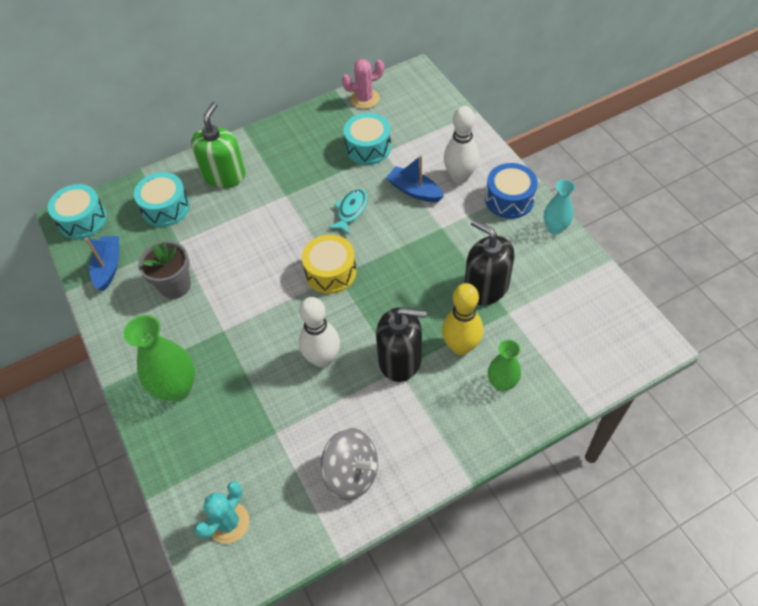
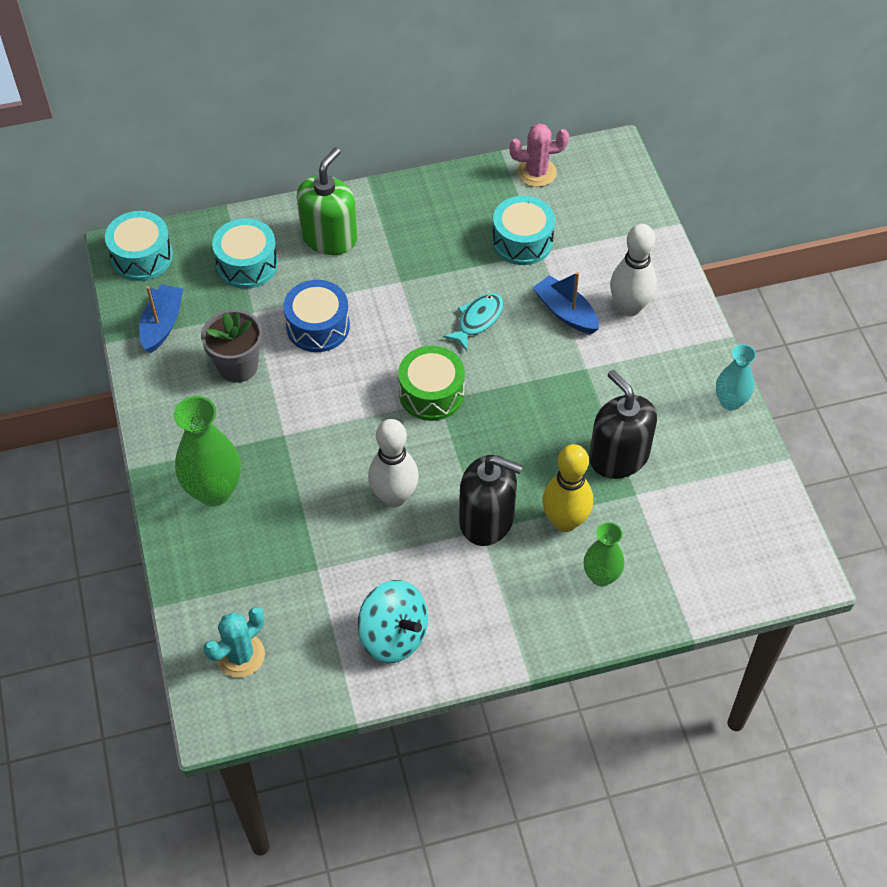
camera: 10 degrees right, 0 degrees up
(331, 272) = (431, 393): yellow drum -> green drum
(351, 473) = (394, 635): grey spinning top -> turquoise spinning top
(509, 199) = (684, 351): blue drum -> blue drum (318, 326)

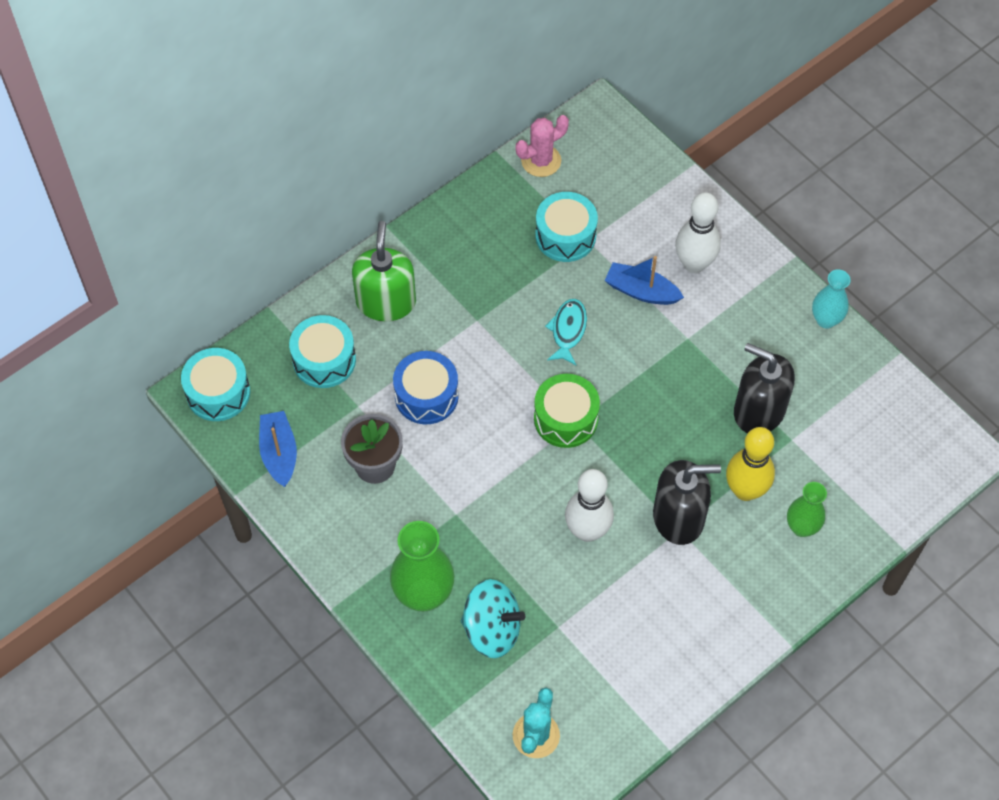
camera: 25 degrees left, 5 degrees up
(394, 635) = (657, 658): turquoise spinning top -> turquoise spinning top (492, 629)

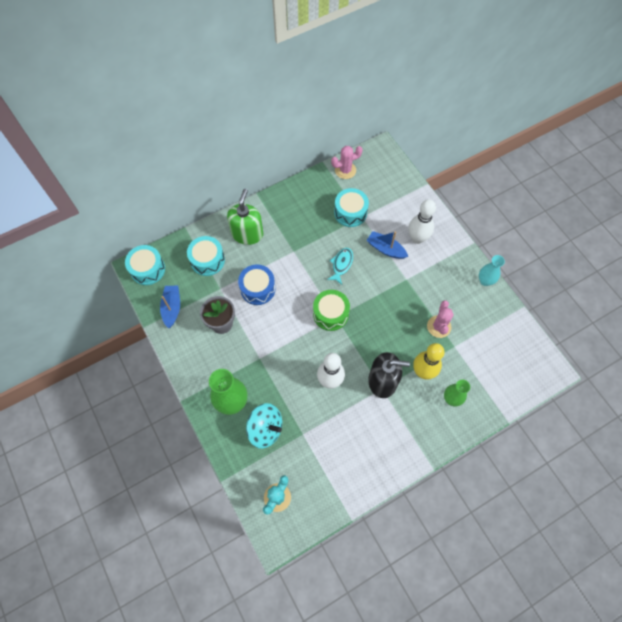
camera: 10 degrees right, 5 degrees up
(759, 410) = (439, 326): black soap dispenser -> pink cactus

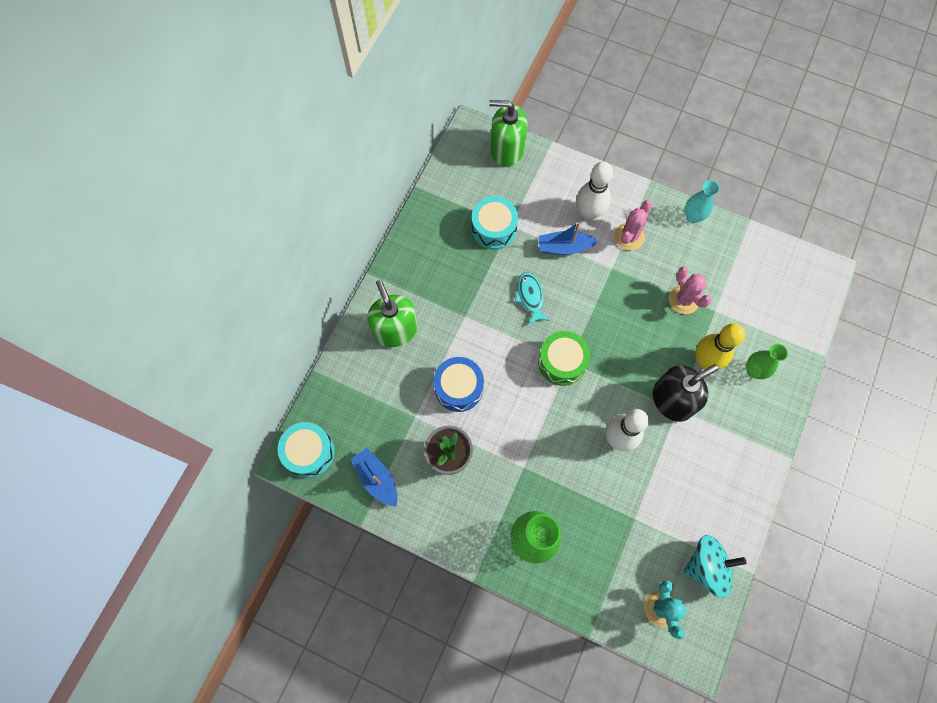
camera: 35 degrees left, 5 degrees up
(207, 260) = (373, 393): turquoise drum -> none
(265, 429) = (592, 542): turquoise spinning top -> turquoise spinning top (706, 566)
(345, 170) = (450, 181): pink cactus -> pink cactus (629, 237)
(394, 172) = (507, 150): none -> green soap dispenser

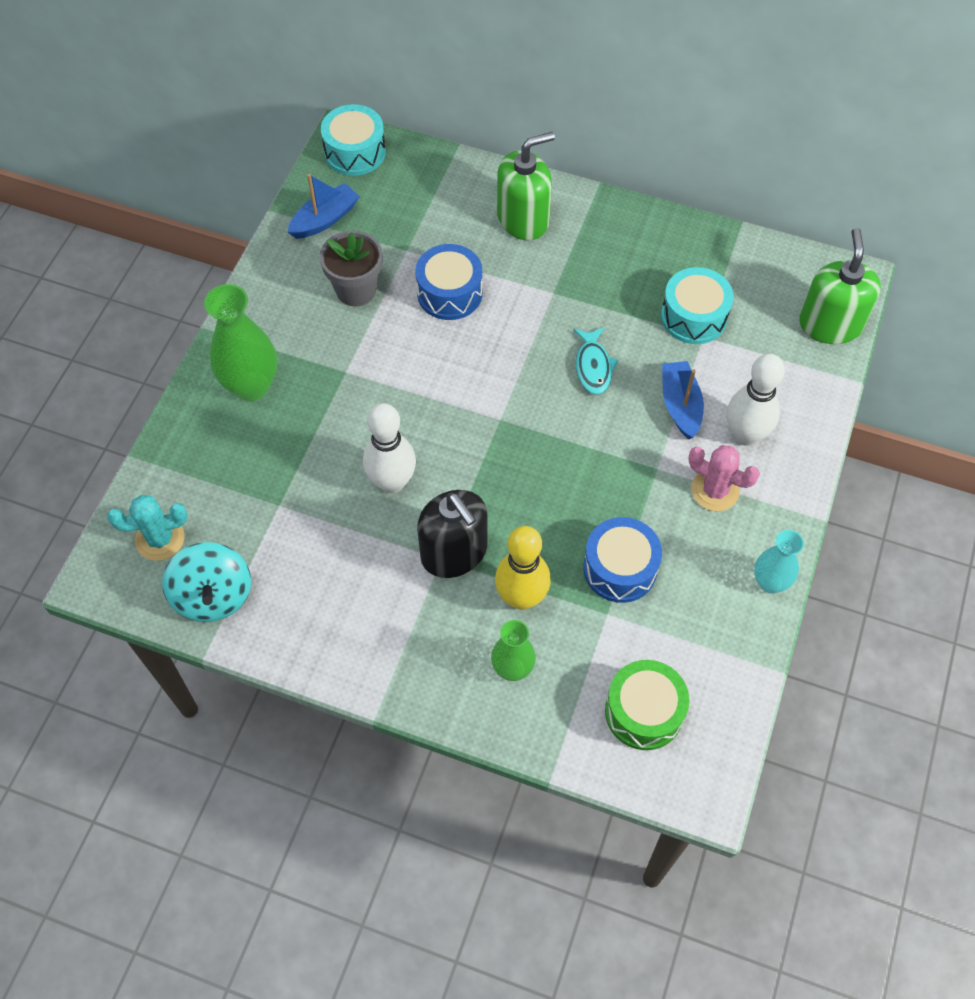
camera: 85 degrees right, 10 degrees down
(530, 297) = (593, 366): turquoise fish -> turquoise fish turned 105 degrees clockwise
(562, 362) = (498, 409): green drum -> green drum (644, 712)
(684, 299) = (620, 568): pink cactus -> blue drum

